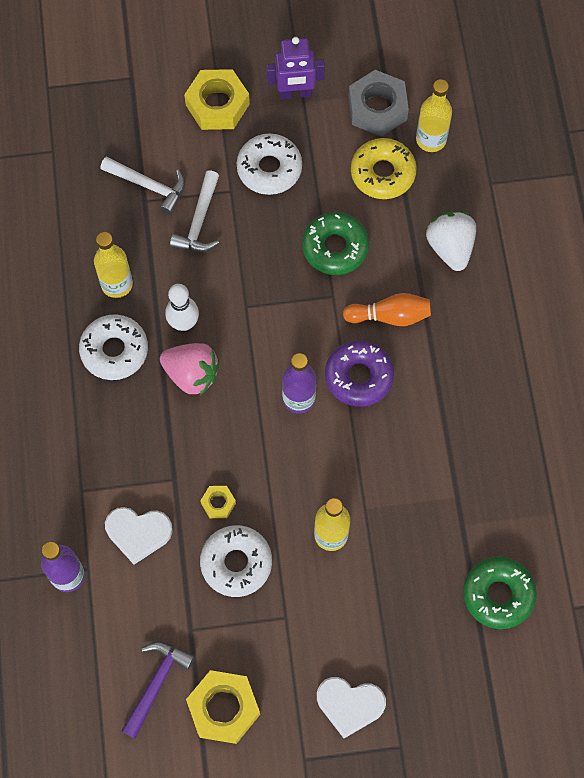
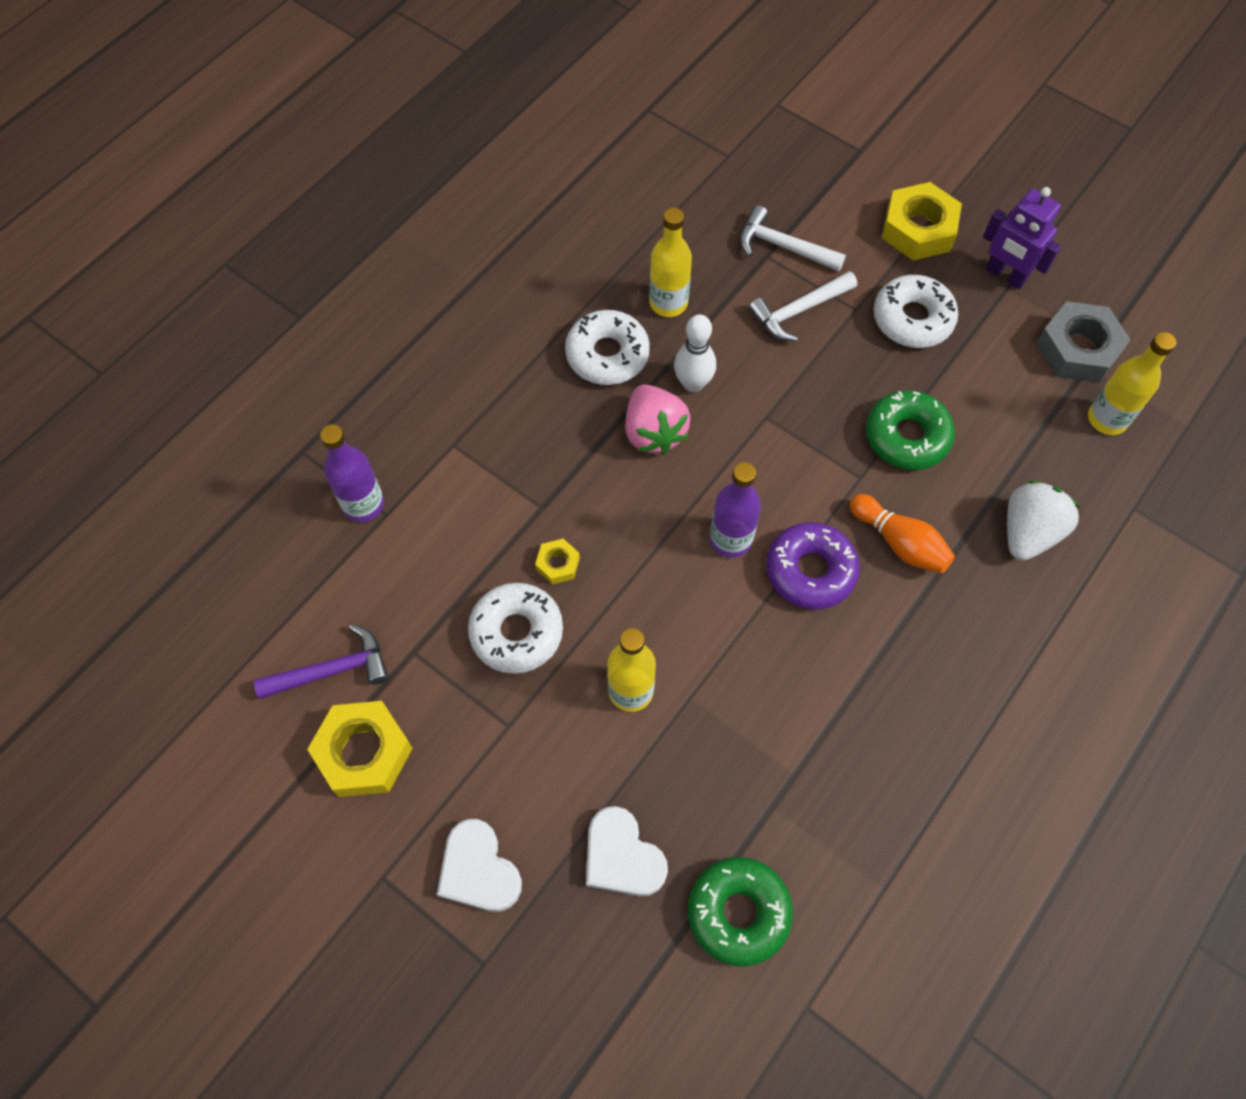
camera: 45 degrees right, 5 degrees down
(138, 533) = (460, 524): white heart -> white heart (622, 856)
(149, 186) = (783, 247): white hammer -> white hammer turned 135 degrees clockwise
(382, 173) = (1024, 410): yellow donut -> none

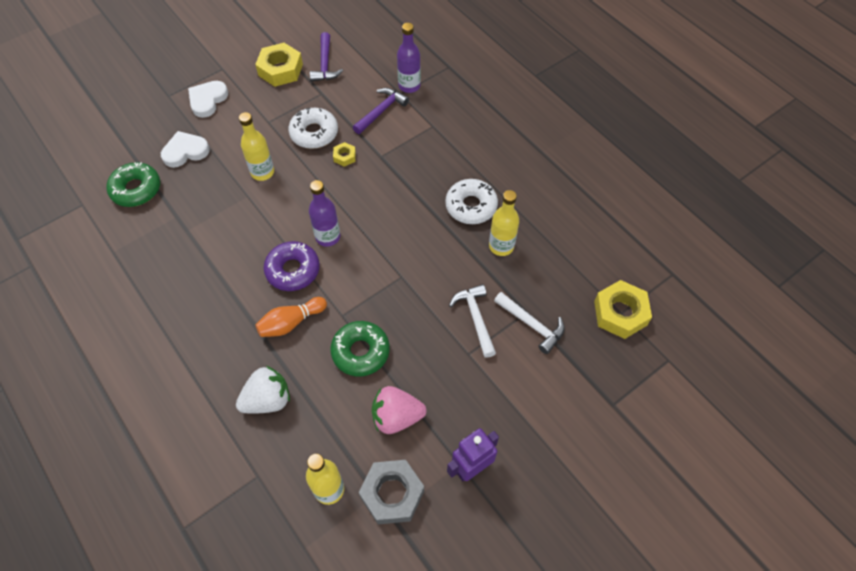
camera: 105 degrees right, 5 degrees down
(437, 535) = (381, 111): none -> purple hammer
(478, 870) = (207, 100): white heart -> white heart turned 45 degrees counterclockwise
(653, 432) = (410, 217): pink strawberry -> pink strawberry (396, 417)
(693, 383) = (437, 244): white bowling pin -> none
(783, 247) = (531, 324): white hammer -> white hammer turned 90 degrees clockwise
(912, 319) = (450, 387): white donut -> none
(918, 229) = (528, 420): yellow nut -> yellow nut (620, 313)
(1028, 532) = (268, 400): white strawberry -> white strawberry turned 75 degrees counterclockwise

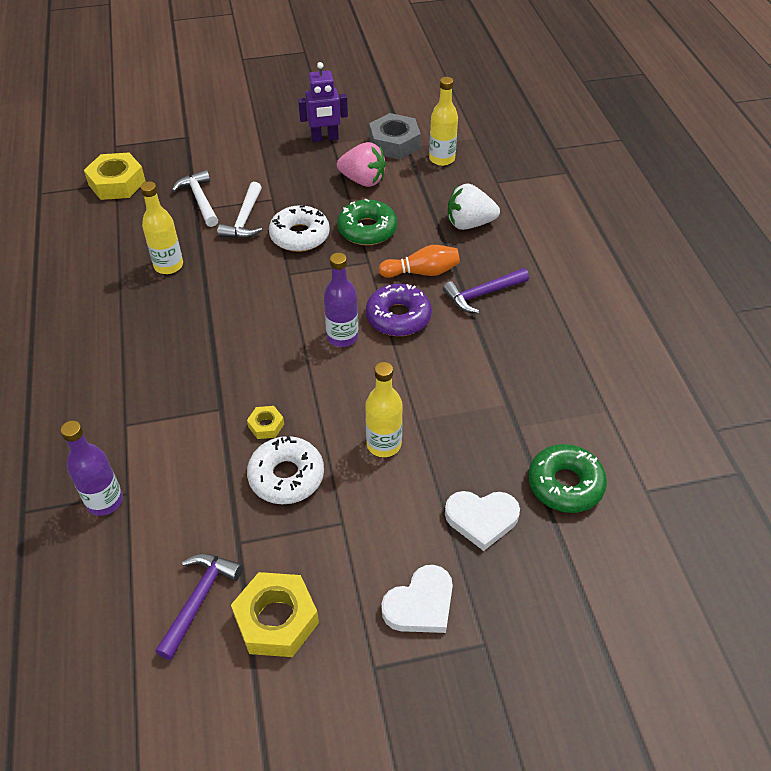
camera: 155 degrees left, 10 degrees down
(381, 111) = (174, 474): purple hammer -> purple hammer (482, 294)
(471, 206) = (164, 312): white donut -> white donut (300, 236)

